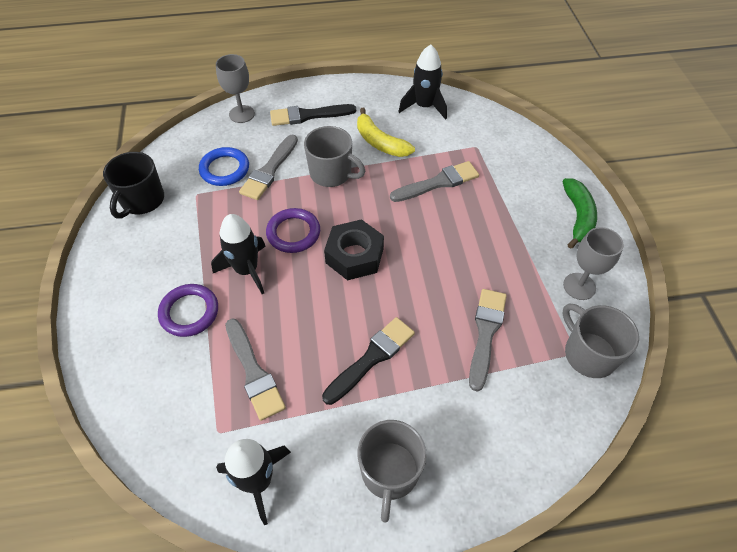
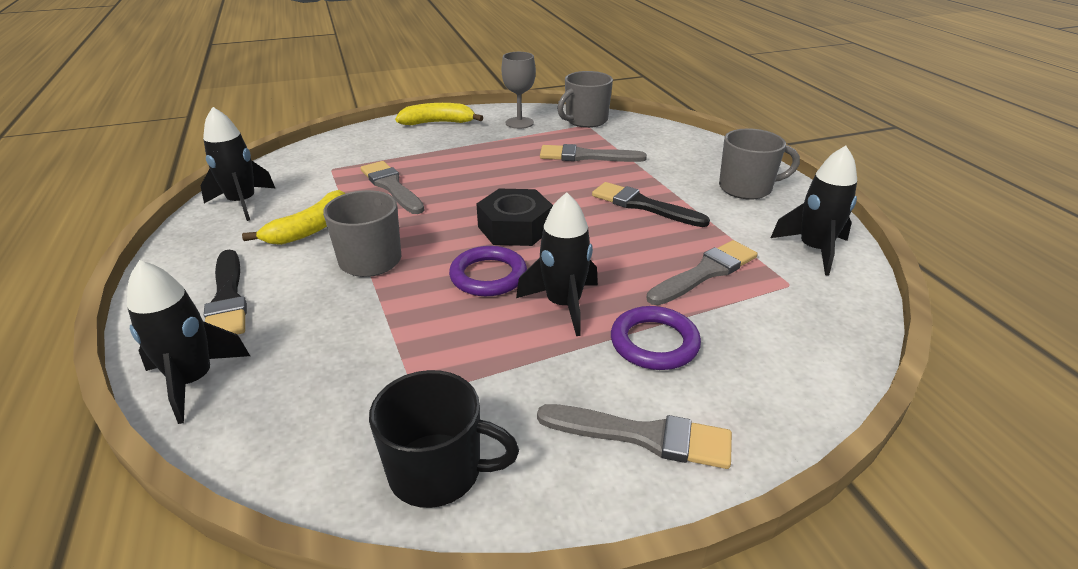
camera: 100 degrees left, 20 degrees down
(224, 169) = (353, 371): blue ring -> none
(241, 114) = (193, 381): grey goblet -> black rocket
(269, 170) = (360, 318): grey brush -> grey brush (643, 436)
(578, 217) = (438, 123): green banana -> yellow banana

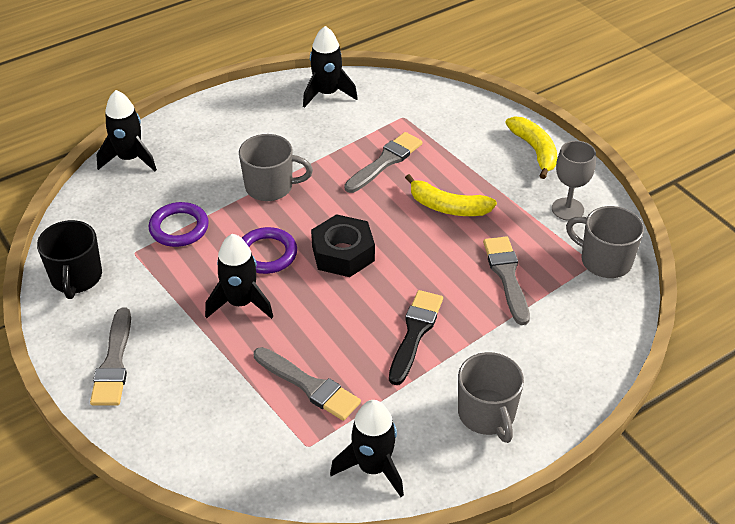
camera: 75 degrees right, 10 degrees up
(227, 298) = (207, 138): black brush -> none
(310, 229) = (302, 142): yellow banana -> yellow banana (448, 207)
(654, 343) = (206, 360): purple ring -> purple ring (179, 228)

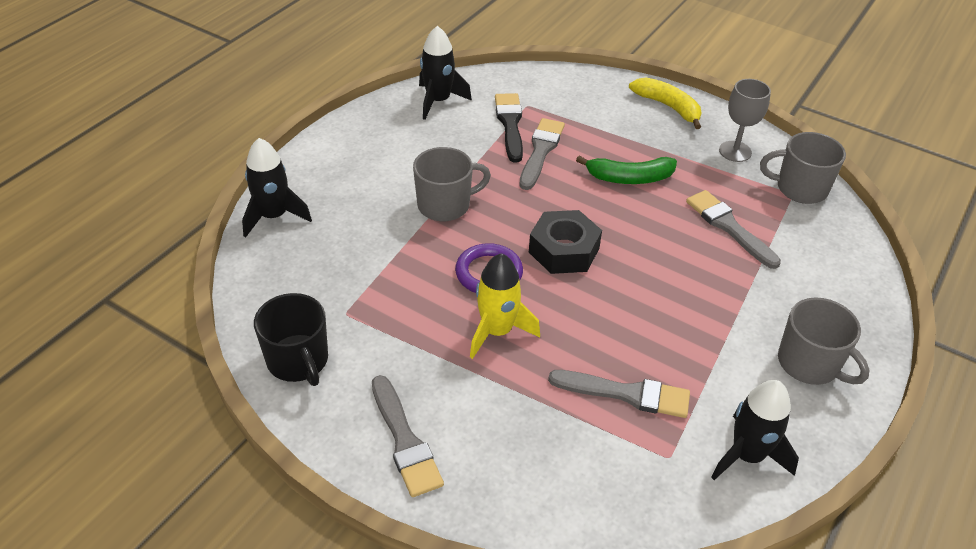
camera: 25 degrees left, 0 degrees up
(179, 228) = (378, 273): purple ring -> none
(240, 303) = (497, 331): black rocket -> yellow rocket
(415, 333) = (687, 307): black brush -> black brush (510, 124)
(448, 207) = (629, 178): yellow banana -> green banana

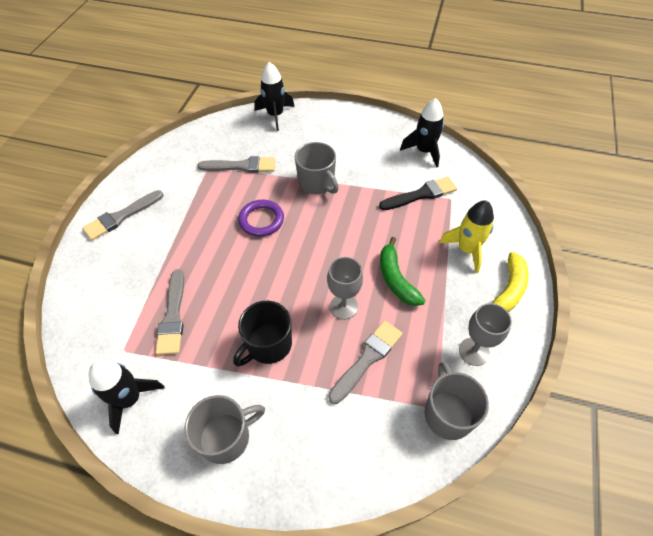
camera: 75 degrees right, 10 degrees up
(298, 361) = (169, 159): black mug -> black mug (268, 345)
(497, 331) = (211, 236): yellow rocket -> yellow rocket (467, 249)
(540, 151) = (399, 218): grey brush -> grey brush (241, 166)
(564, 250) = (297, 255): black nut -> none
(656, 228) = (343, 307): none -> grey goblet
(809, 364) = (226, 437): grey mug -> grey mug turned 150 degrees counterclockwise

